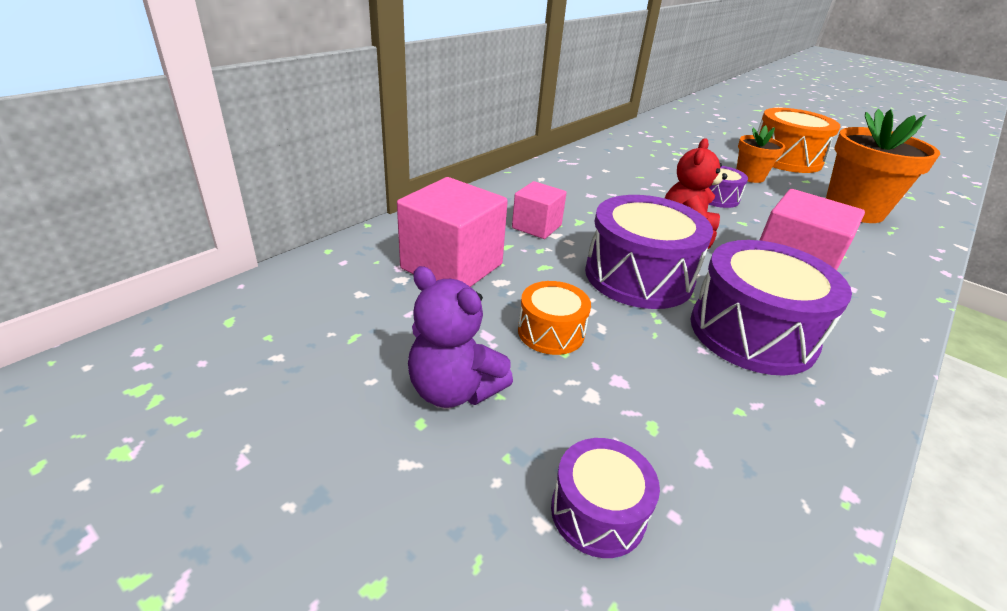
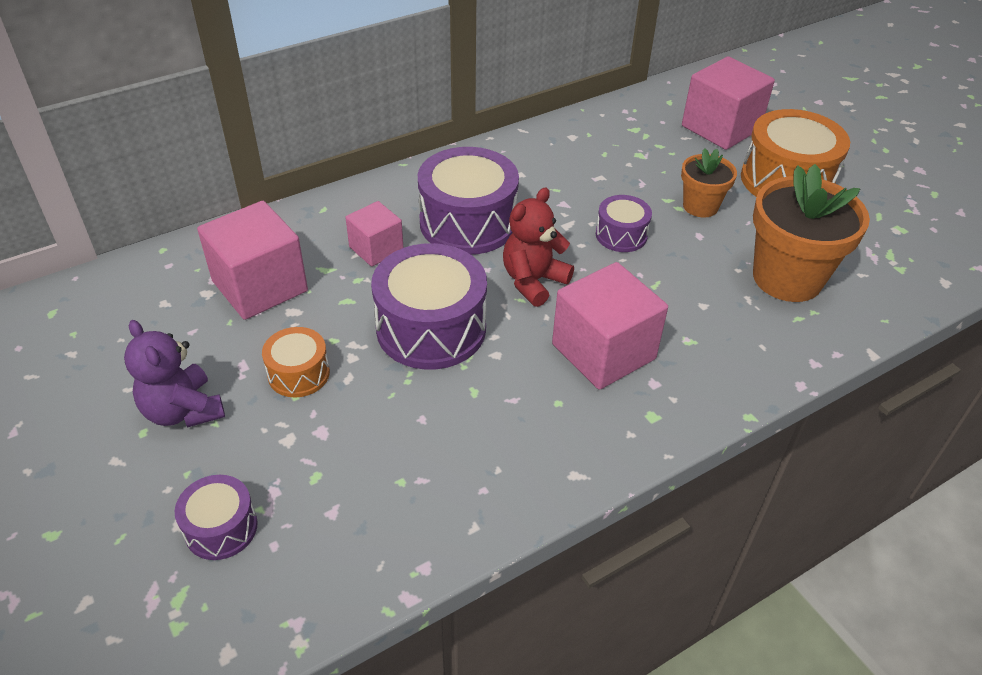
camera: 20 degrees right, 10 degrees up
(712, 136) = (720, 128): none -> pink cube
(752, 332) = (487, 412): purple drum -> purple drum (468, 222)

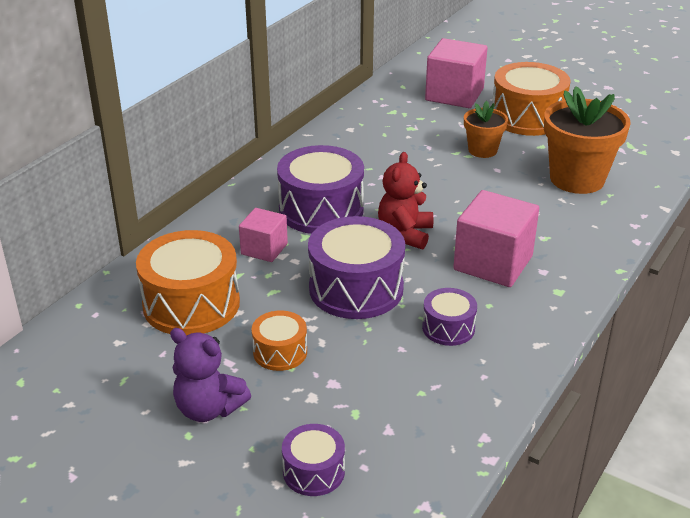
camera: 25 degrees left, 10 degrees down
(260, 286) = (191, 304): pink cube -> orange drum
(621, 235) = (442, 185): purple drum -> purple drum (448, 328)

